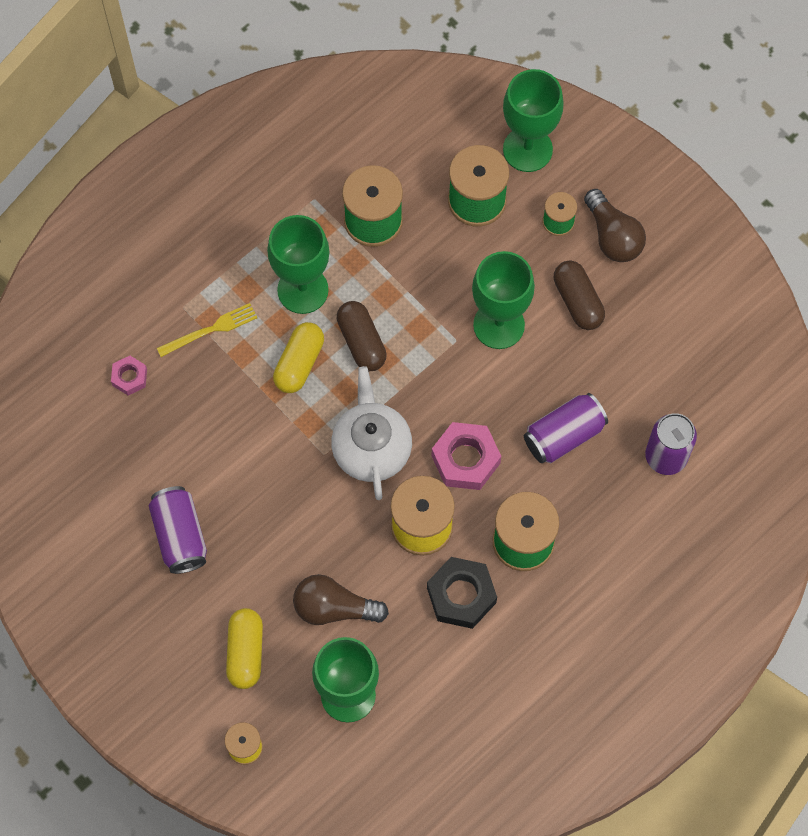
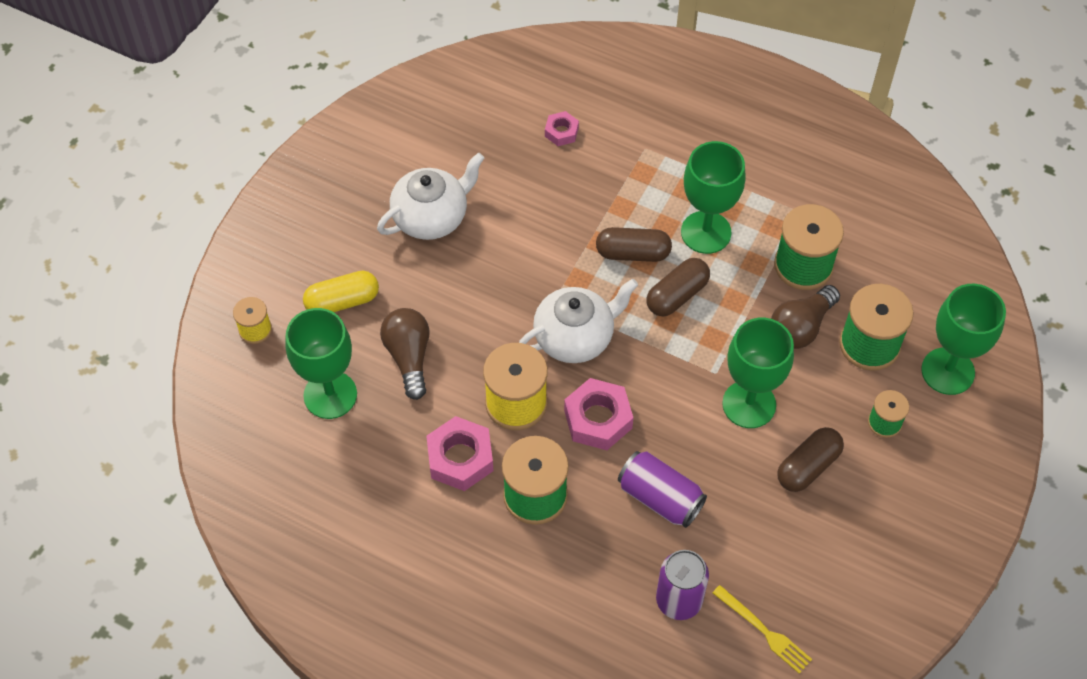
camera: 70 degrees right, 10 degrees down
(180, 535) = (431, 217): purple can -> white teapot
(210, 330) = (633, 175): yellow fork -> yellow fork (763, 631)
(299, 363) = (633, 253): yellow capsule -> brown capsule
(461, 595) = (460, 458): black nut -> pink nut
(612, 236) = (894, 477): brown light bulb -> brown light bulb (801, 327)

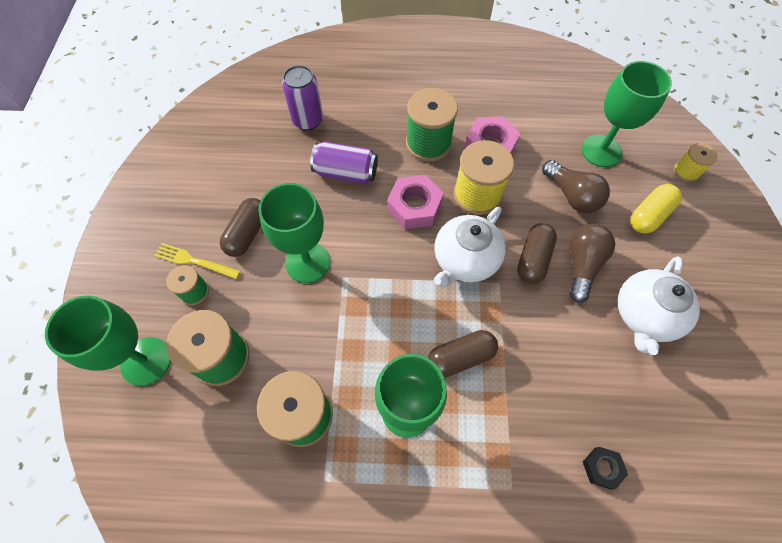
camera: 155 degrees right, 5 degrees up
(561, 132) = (602, 468): pink nut -> black nut
(677, 295) = (403, 332): brown capsule -> brown capsule (533, 259)
(763, 631) = (248, 123): yellow fork -> yellow fork (195, 261)
(801, 327) = (286, 348): brown light bulb -> brown light bulb (582, 265)

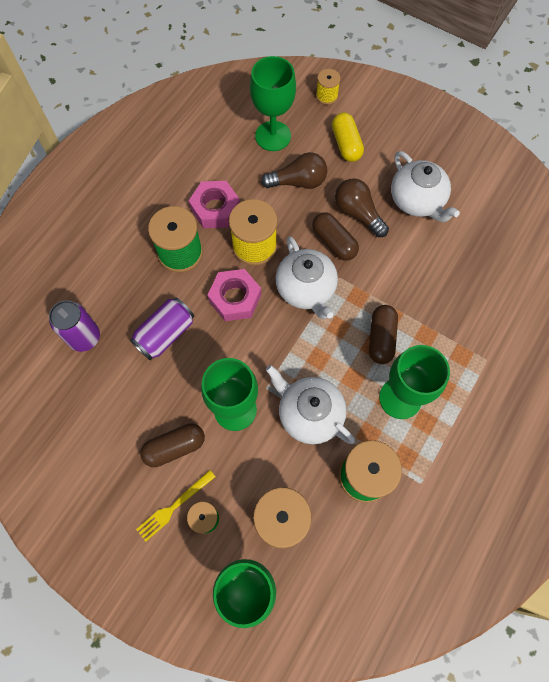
camera: 60 degrees left, 5 degrees up
(247, 233) = (174, 447): brown capsule -> brown capsule turned 75 degrees counterclockwise
(339, 329) = (309, 414): none -> white teapot
(602, 468) = (501, 296): black nut -> none

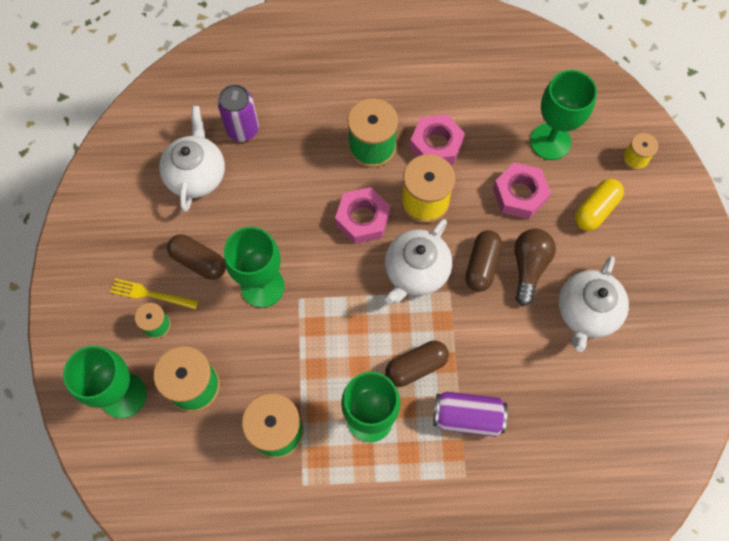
camera: 55 degrees right, 0 degrees up
(165, 334) = (289, 187): purple can -> purple can (467, 417)
(298, 182) = (519, 194): brown light bulb -> pink nut
(309, 414) = (301, 349): white teapot -> white teapot (196, 175)

